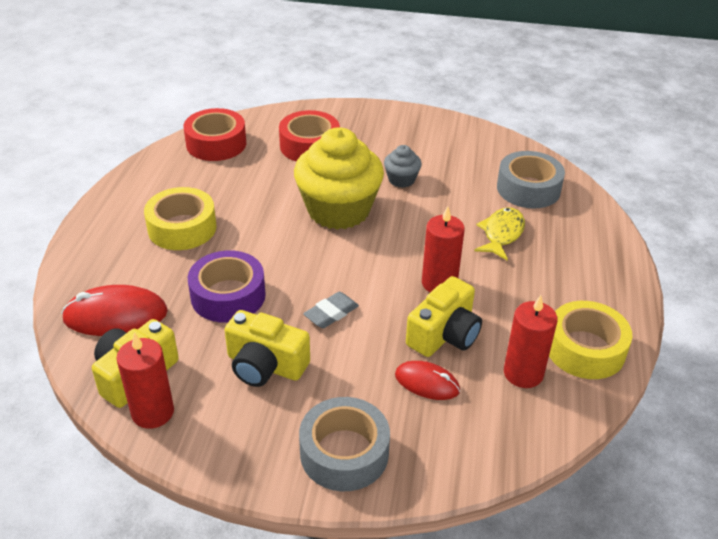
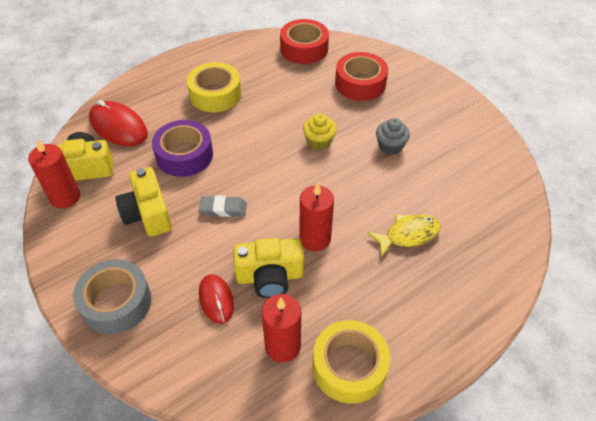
camera: 45 degrees right, 10 degrees up
(338, 210) = (319, 141): yellow cupcake -> yellow cupcake, size x0.45
(528, 189) = (478, 214): grey tape -> none

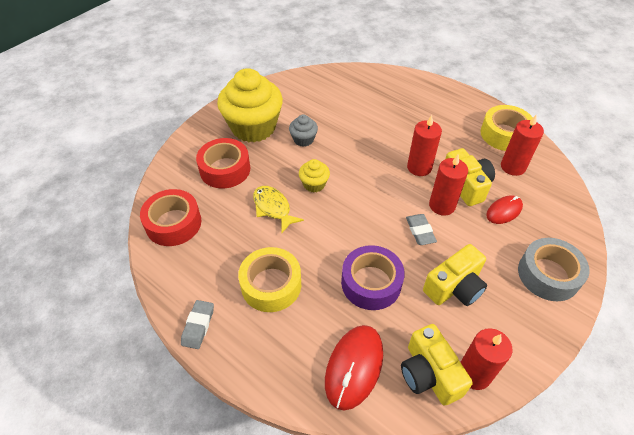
camera: 105 degrees left, 0 degrees up
(200, 54) = (198, 326): none -> grey eraser
(249, 240) = (442, 205): none -> red candle
(408, 235) = (390, 120): yellow fish -> yellow fish (273, 208)
(419, 110) = (253, 127): none -> yellow cupcake

